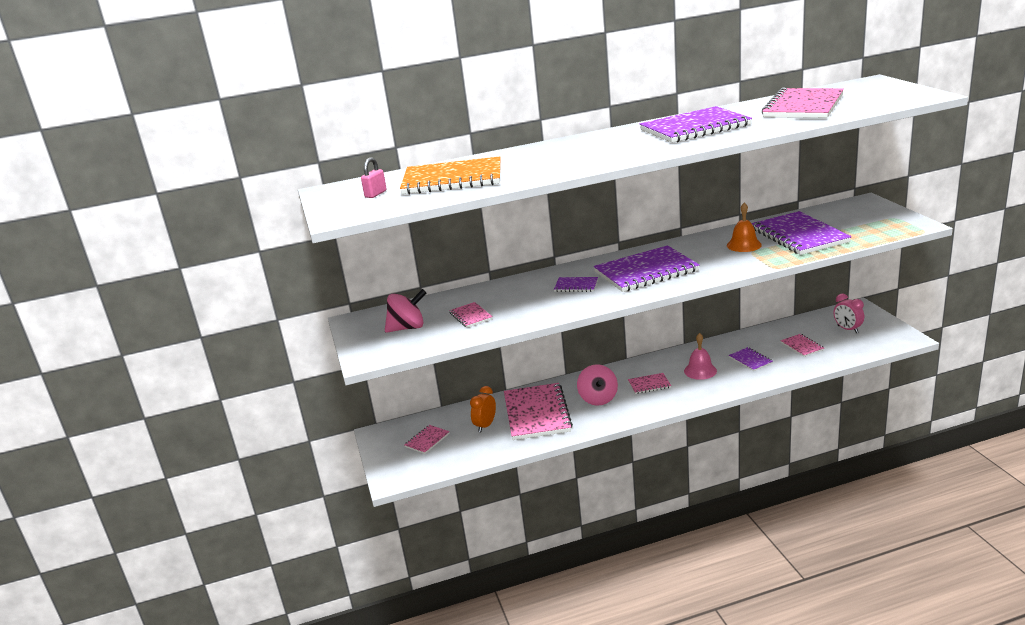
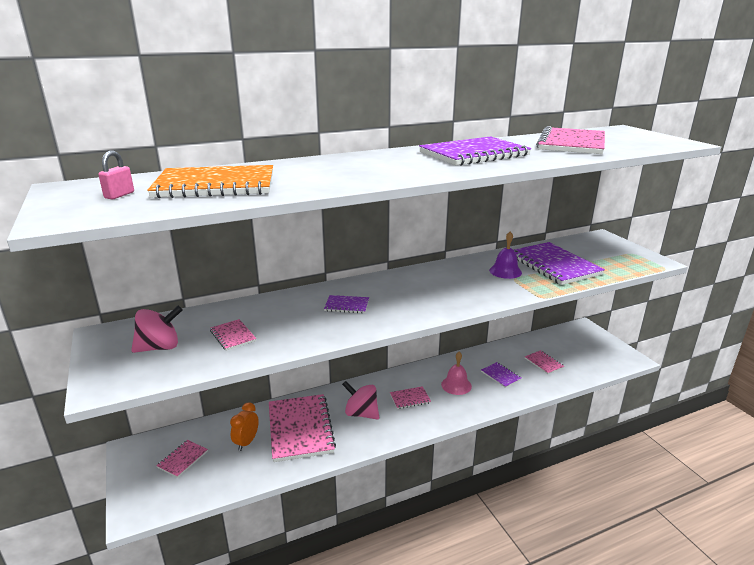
camera: 10 degrees left, 0 degrees up
(598, 399) = (361, 413): pink spinning top -> pink spinning top turned 135 degrees clockwise
(646, 271) = (416, 293): purple notebook -> none
(744, 245) = (505, 271): orange bell -> purple bell
(847, 329) = (579, 347): pink clock -> none

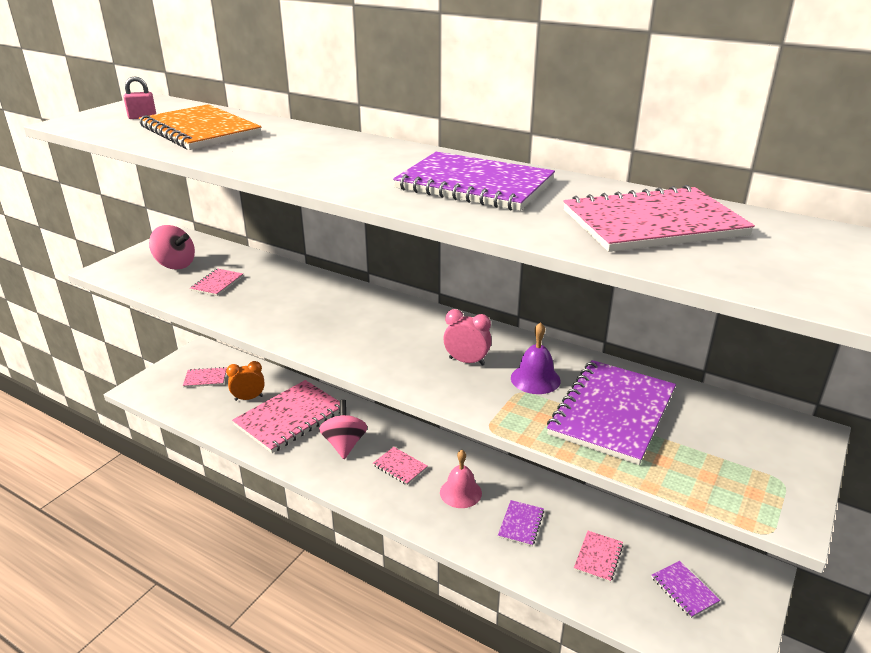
camera: 55 degrees right, 5 degrees up
(347, 305) = (325, 311): purple notebook -> purple notebook (684, 590)
(467, 282) = (466, 361): none -> pink clock

